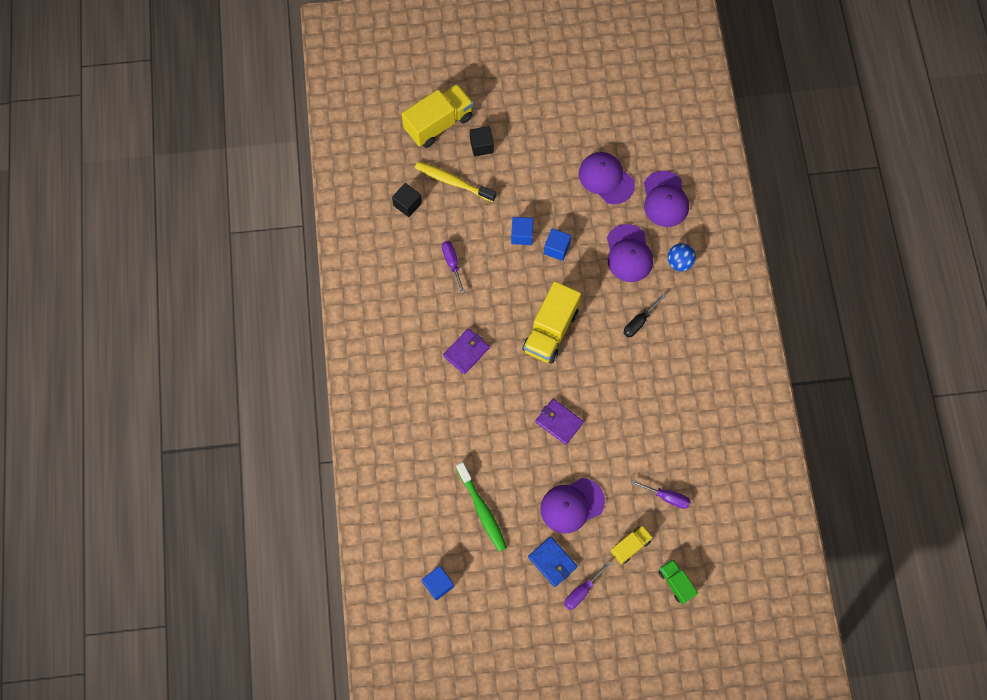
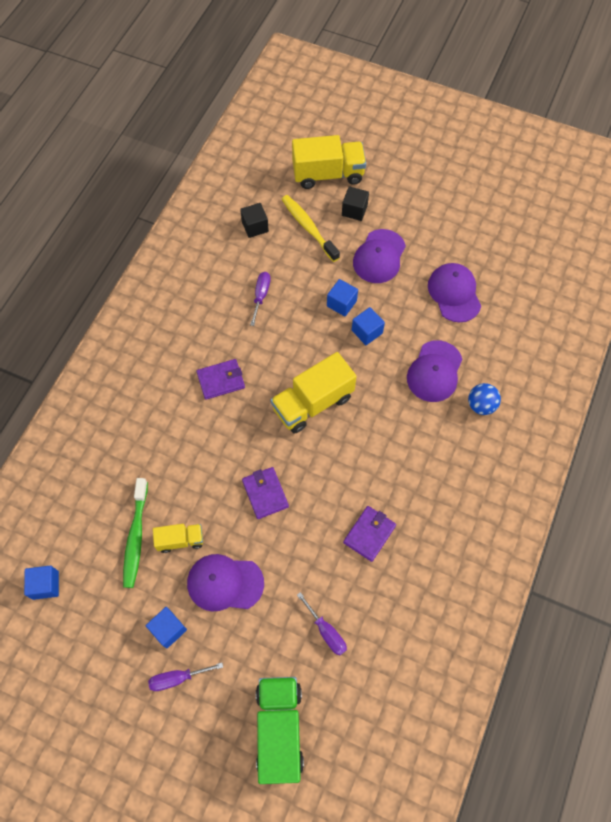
camera: 30 degrees right, 5 degrees down
(552, 562) = (168, 629): blue wallet -> blue cube
(630, 546) = (257, 660): yellow truck -> yellow truck (180, 540)
(639, 322) = (405, 440): black screwdriver -> none
(655, 409) = (369, 534): none -> purple wallet
(665, 199) = (501, 340): purple cap -> purple cap (379, 256)
(676, 583) = (279, 729): green truck -> green truck, size x1.85

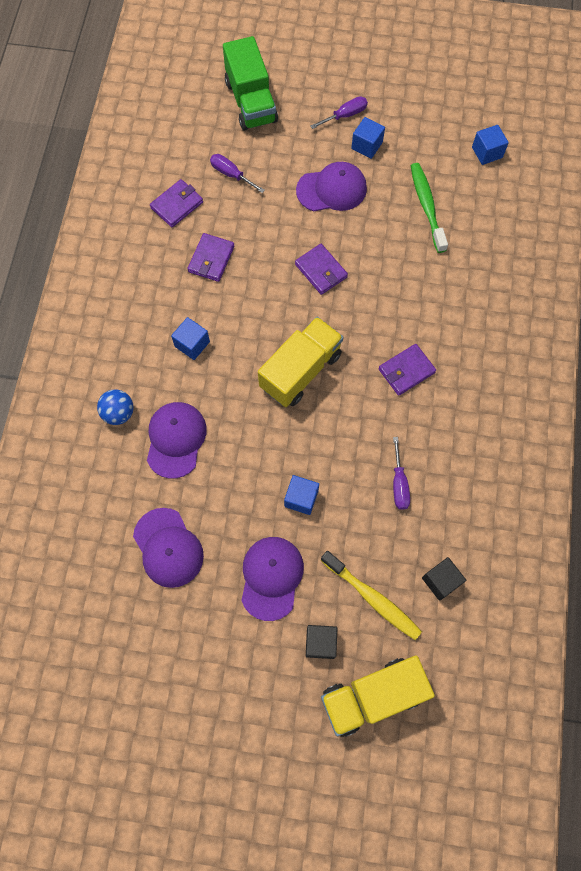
camera: 165 degrees right, 5 degrees up
(180, 540) = (385, 213): yellow truck -> none
(367, 332) = (262, 469): blue cube -> blue cube (192, 344)
(392, 608) = (177, 205): none -> purple wallet

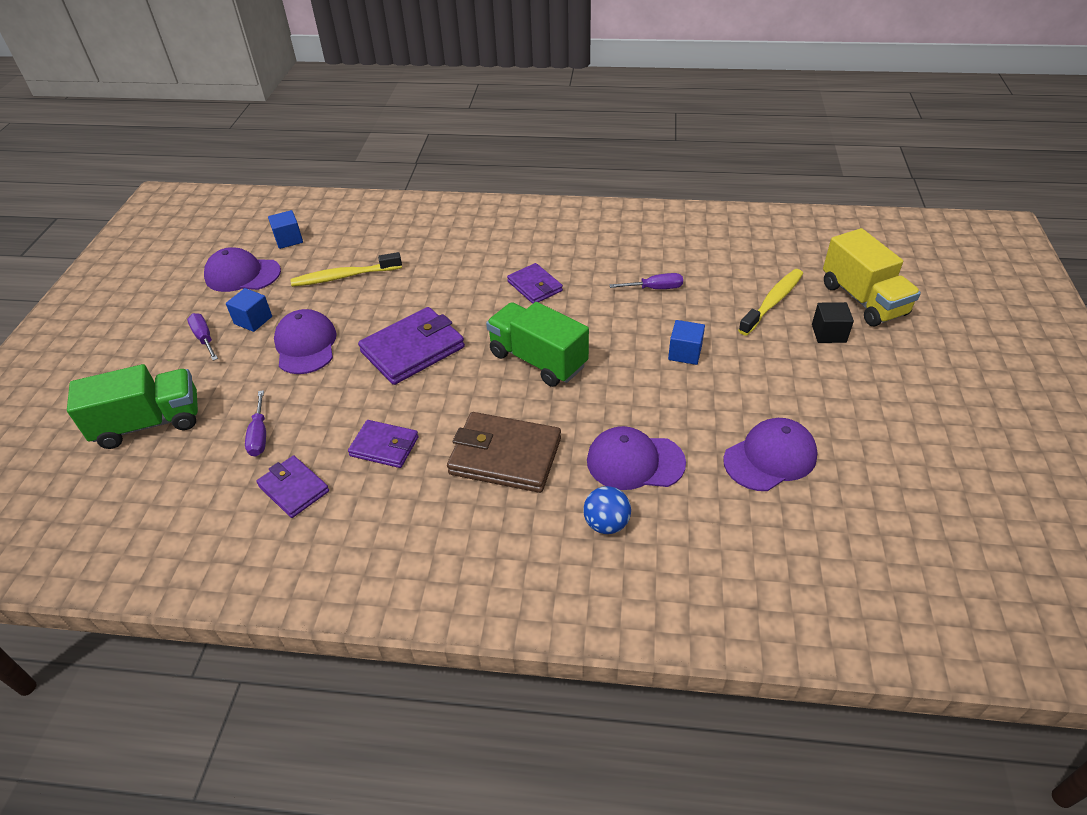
camera: 90 degrees left, 25 degrees down
(192, 344) = (505, 456): blue cube -> brown wallet
(231, 174) = (259, 435): purple screwdriver -> purple screwdriver turned 45 degrees counterclockwise
(271, 577) = (776, 370): purple cap -> purple cap (242, 274)
(300, 371) = (538, 360): yellow truck -> green truck
(321, 271) = (413, 349): purple wallet -> purple wallet, size x1.67
(426, 206) = (344, 276): green toothbrush -> yellow toothbrush
(441, 581) = (742, 263): black cube -> none

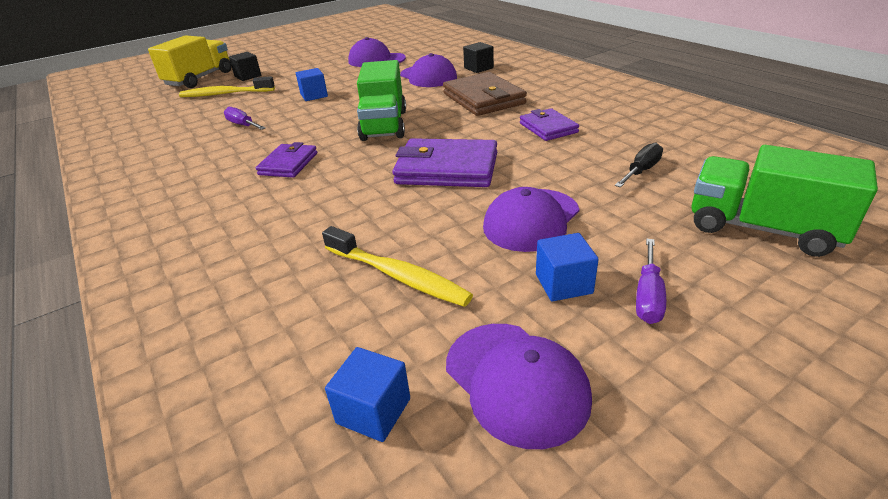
camera: 130 degrees left, 10 degrees down
(259, 435) = (641, 171): purple screwdriver -> black screwdriver
(294, 489) = (636, 133): purple wallet -> none
(606, 524) = (478, 68): blue ball -> black cube

